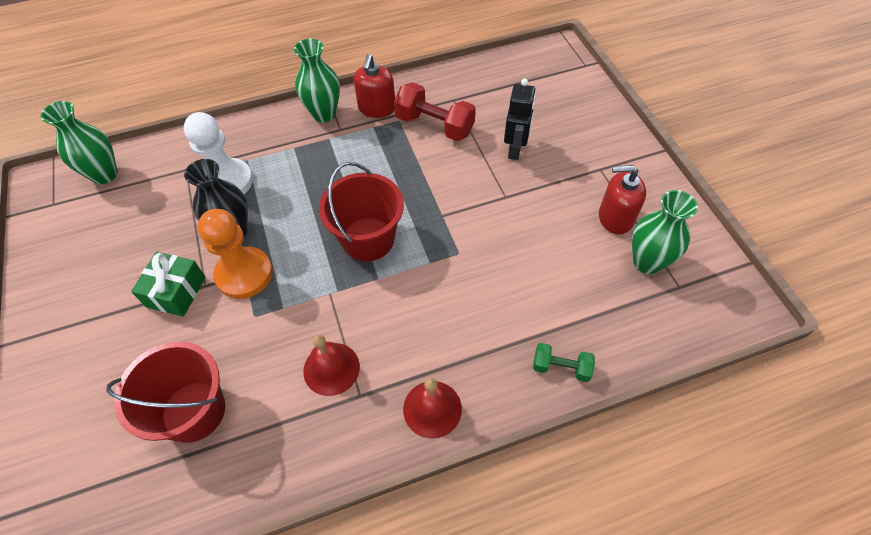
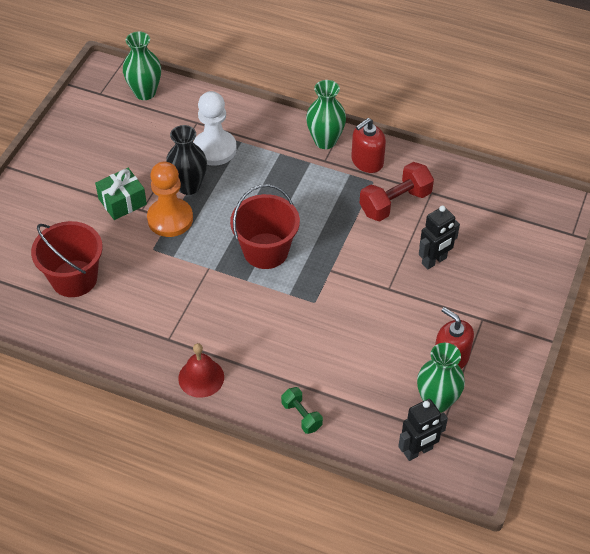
camera: 40 degrees right, 5 degrees down
(331, 368) = (167, 312): red bell -> none
(434, 125) = (395, 203): red dumbbell -> red dumbbell turned 75 degrees clockwise
(683, 317) = (418, 451): none -> black robot

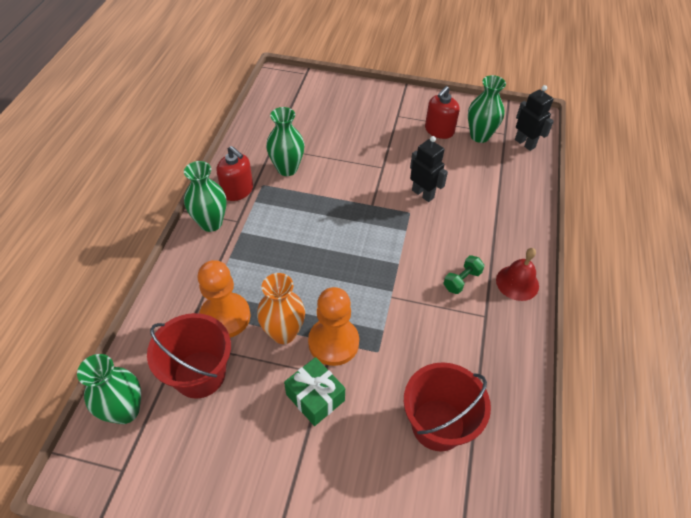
camera: 100 degrees left, 0 degrees up
(188, 186) = (283, 333): black vase -> orange vase
(214, 149) = (225, 316): white pawn -> orange pawn
(266, 251) = (360, 253): red bucket -> red bucket (199, 374)
(301, 416) = (525, 209): green dumbbell -> green dumbbell (462, 280)
(395, 203) = (287, 169): red dumbbell -> green vase
(434, 261) = (347, 142): black robot -> black robot (423, 194)

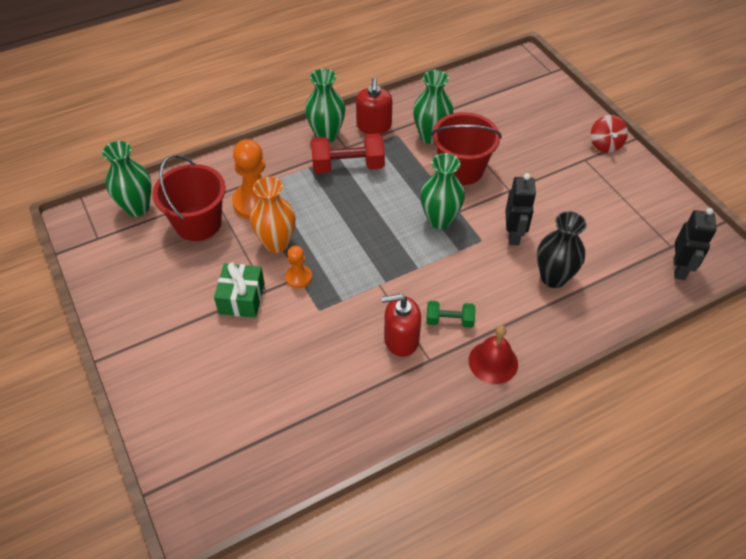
camera: 50 degrees right, 0 degrees up
(258, 233) = (348, 166): none -> red dumbbell
(333, 342) = (298, 277): orange pawn -> orange pawn, size x0.53
(396, 99) = (605, 145): none -> red spinning top
(438, 424) = (291, 389): red bucket -> red bucket (461, 169)
(439, 130) = (606, 198): red soap dispenser -> red soap dispenser (401, 339)
(477, 202) = (553, 278): none -> black vase
(479, 136) = (641, 230): green vase -> green vase (439, 220)

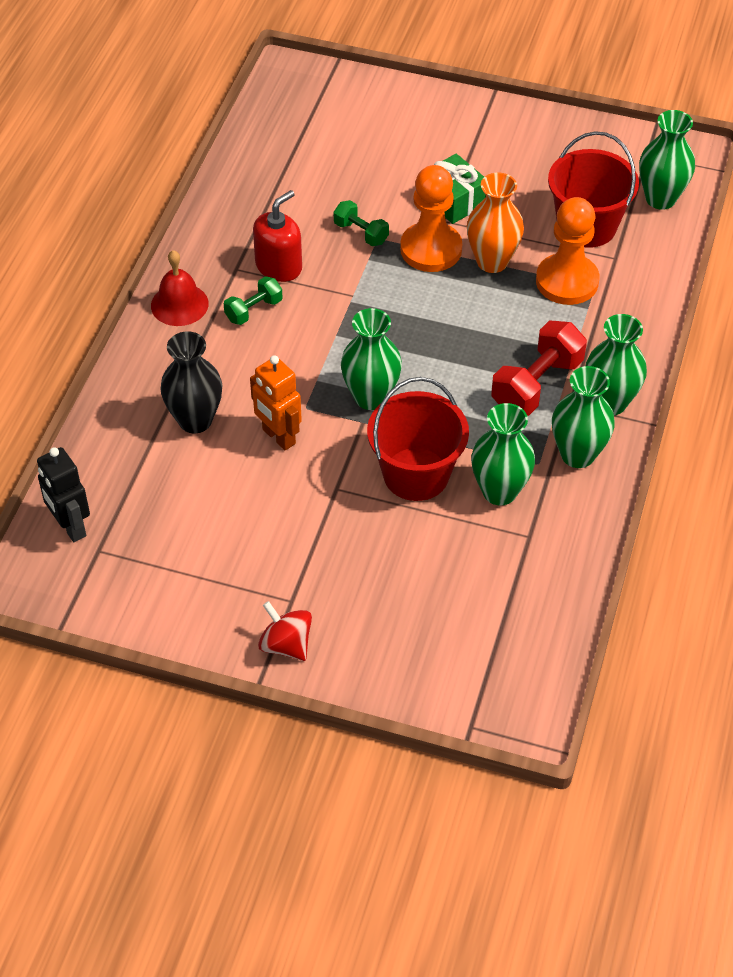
camera: 135 degrees right, 0 degrees up
(298, 277) = (431, 249): orange pawn -> orange pawn, size x1.88
(323, 322) = (361, 233): none -> green dumbbell
(374, 126) = (577, 454): red soap dispenser -> green vase
(514, 235) = (278, 437): black robot -> orange robot

